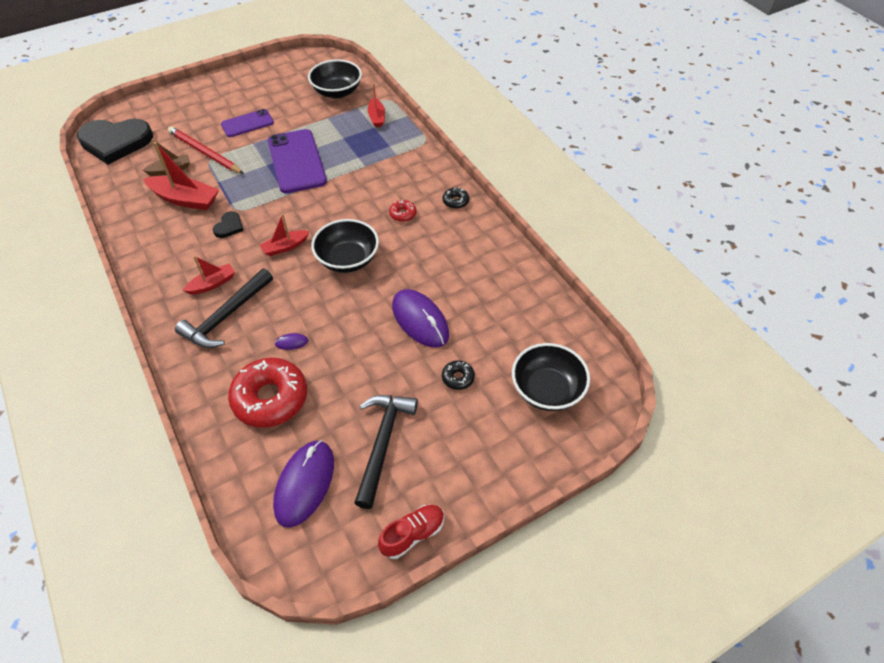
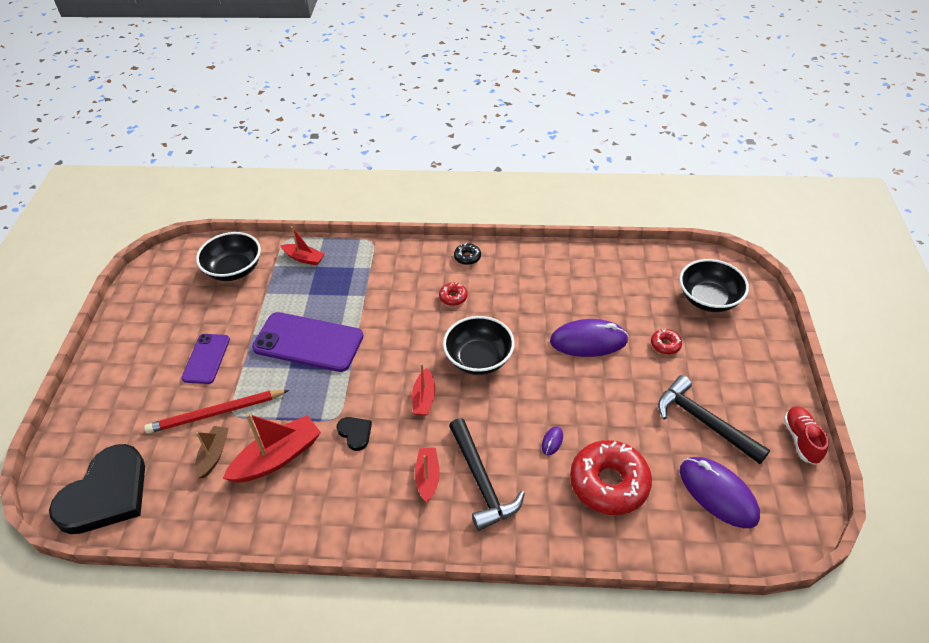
camera: 55 degrees left, 5 degrees down
(458, 378) = (665, 345): black donut -> red donut

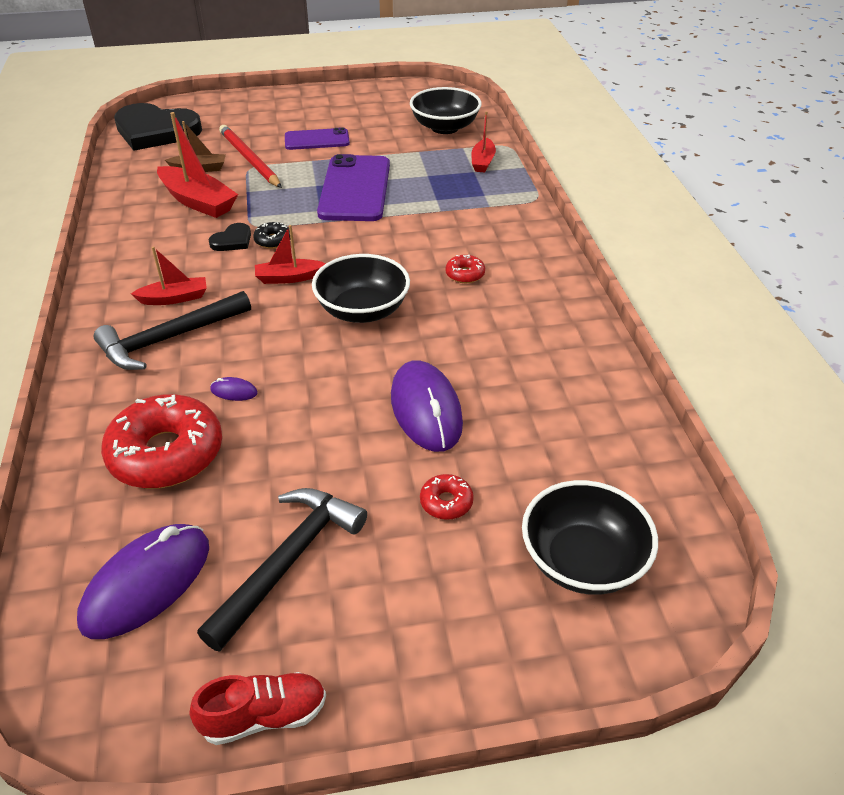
camera: 75 degrees right, 5 degrees down
(467, 257) = (547, 275): black donut -> black donut (273, 240)

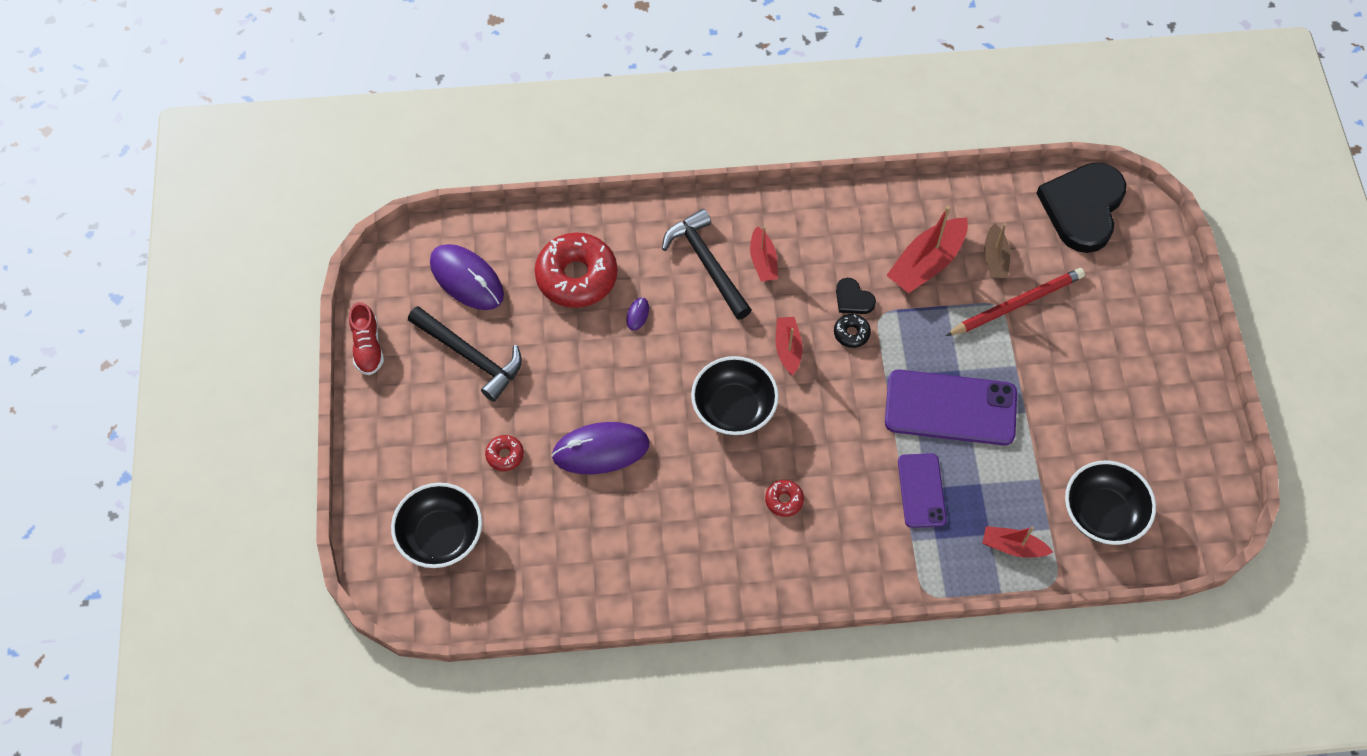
camera: 95 degrees right, 20 degrees up
(317, 140) = (1065, 370): purple phone -> purple phone (921, 490)

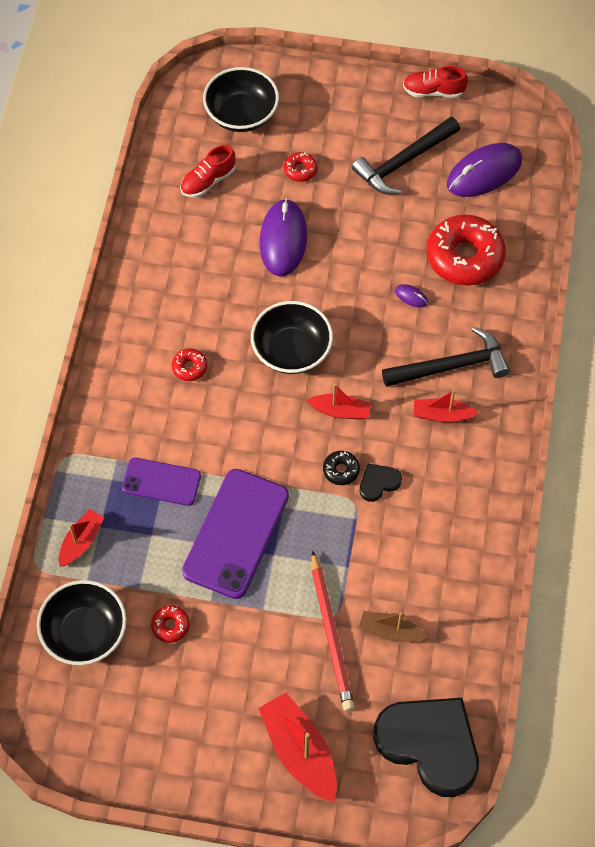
camera: 105 degrees right, 0 degrees up
(542, 547) = (208, 181): none -> red shoe
(926, 264) = (401, 563): red boat -> red boat (299, 751)
(1064, 440) = (170, 626): none -> red donut

